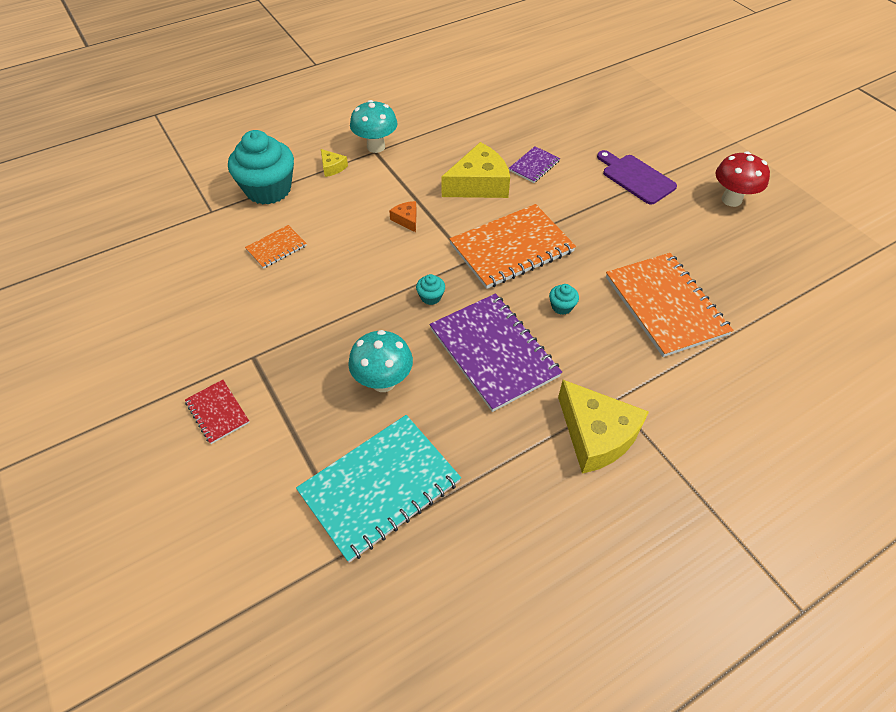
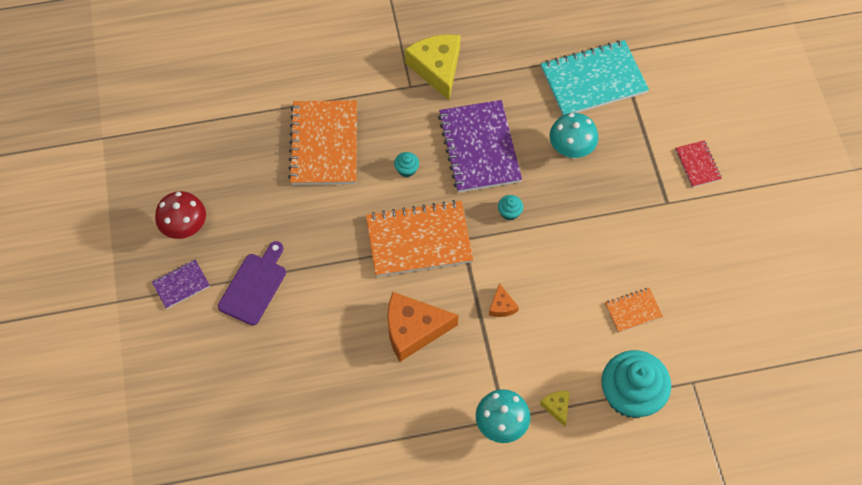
camera: 160 degrees left, 10 degrees up
(479, 184) = (413, 329): yellow cheese -> orange cheese
(534, 166) = (345, 337): purple notebook -> purple notebook (181, 285)
(636, 178) = (254, 286): purple cutting board -> purple cutting board turned 135 degrees counterclockwise

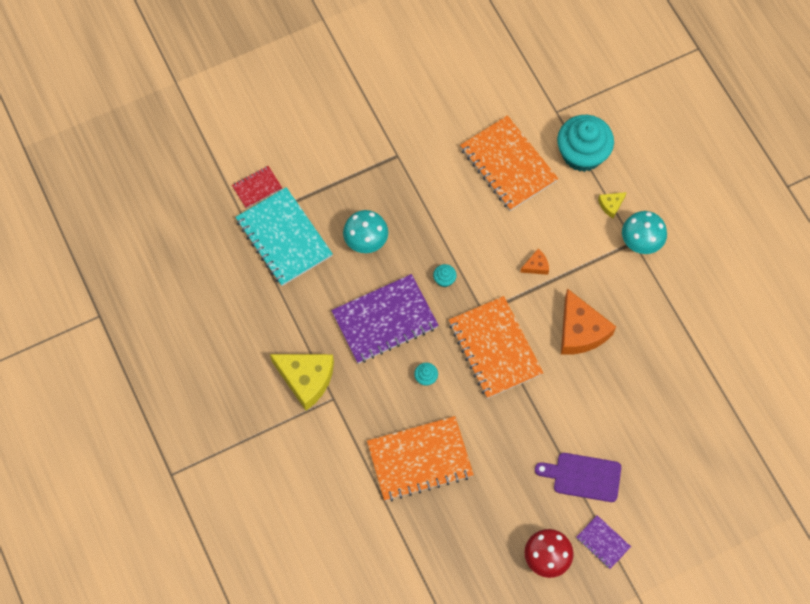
camera: 105 degrees left, 5 degrees up
(437, 68) = (306, 379): yellow cheese -> yellow cheese turned 120 degrees counterclockwise
(633, 311) = (508, 164): orange notebook -> orange notebook, size x2.06
(697, 164) = (352, 138): red notebook -> red notebook (257, 187)

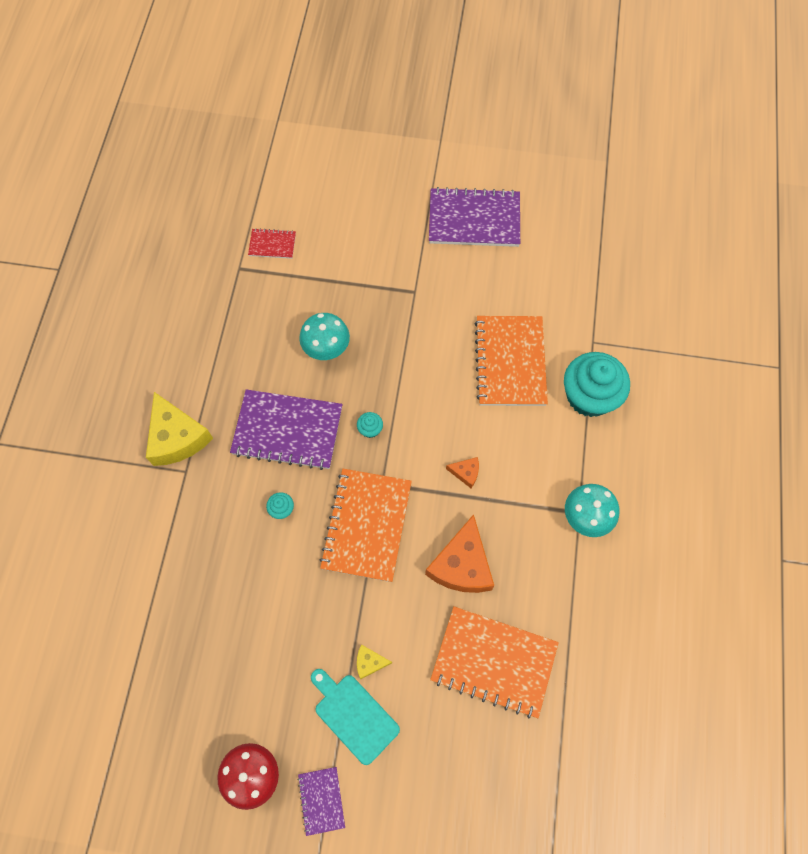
camera: 35 degrees right, 0 degrees up
(284, 238) = (260, 301): turquoise notebook -> none
(399, 70) = (474, 219): none -> purple notebook
(420, 459) = (215, 584): orange notebook -> orange notebook (494, 661)
(583, 476) = (354, 715): purple cutting board -> turquoise cutting board
(611, 205) = (582, 462): yellow cheese -> yellow cheese (370, 662)

